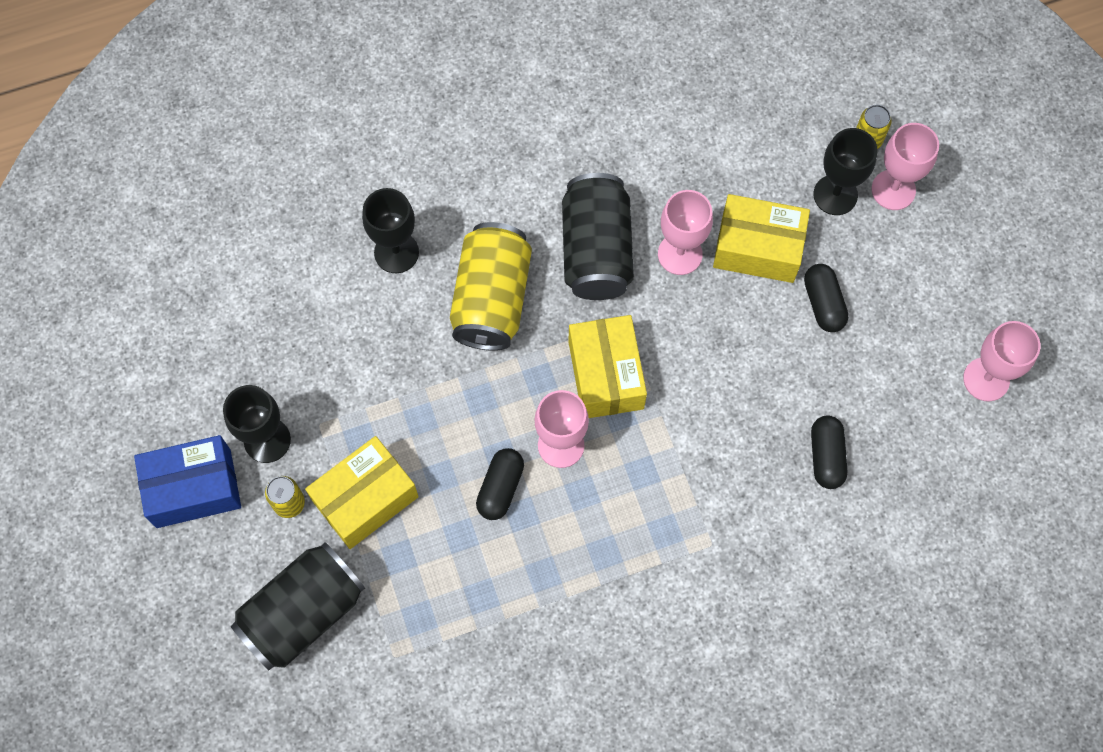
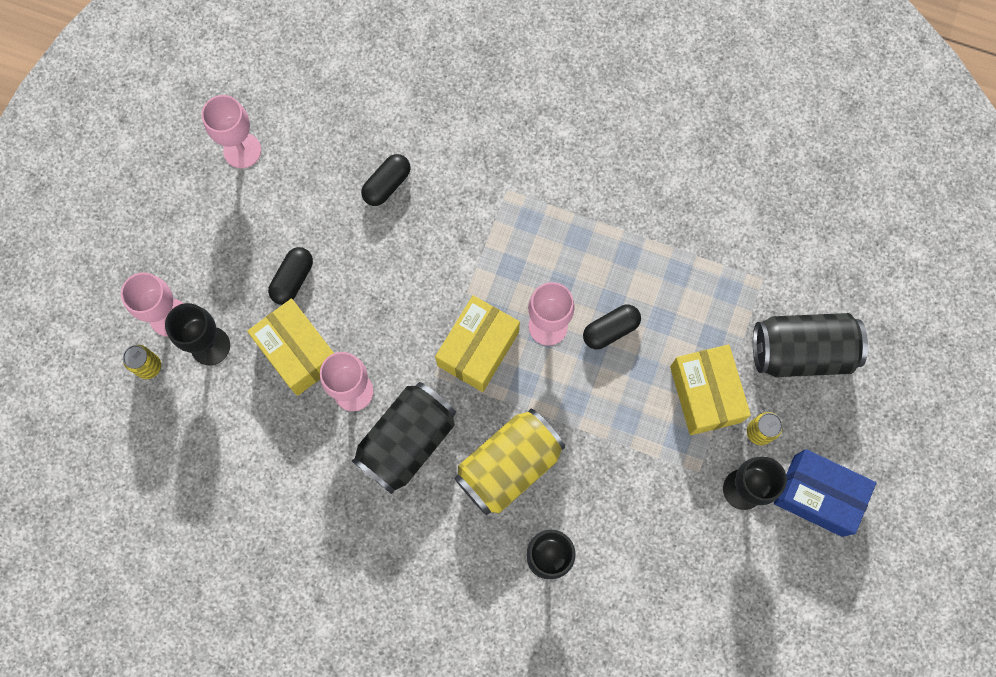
camera: 140 degrees left, 5 degrees up
(365, 499) = (705, 394): yellow box -> yellow box turned 75 degrees clockwise

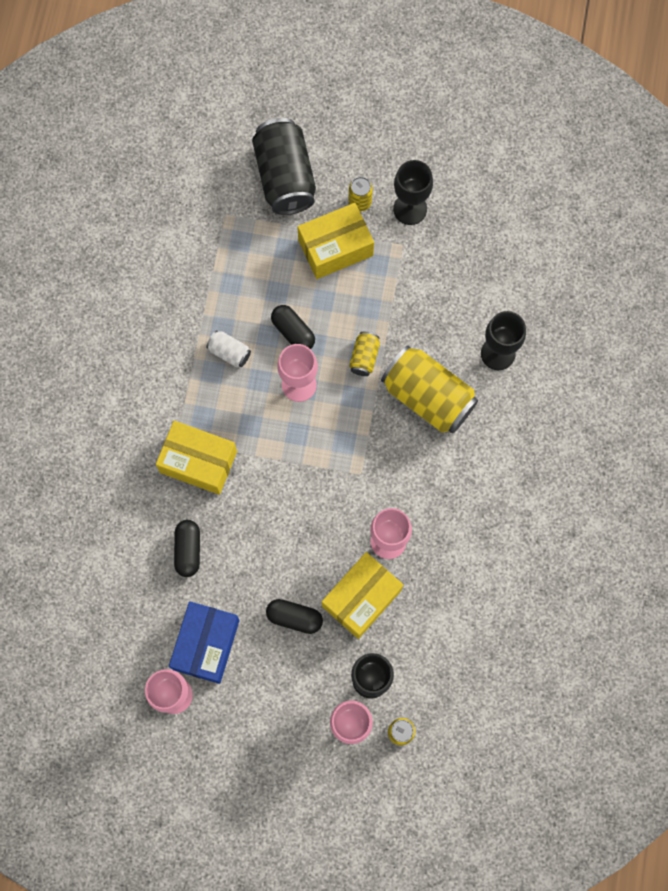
camera: 100 degrees left, 0 degrees up
(387, 185) = (188, 550): black capsule -> black capsule turned 60 degrees clockwise
(407, 441) = (423, 486): black can -> none
(478, 348) = (330, 440): yellow box -> yellow box (198, 462)
(568, 403) = (364, 357): none -> yellow can
(597, 258) = (229, 352): none -> white can
(818, 495) = (403, 152): blue box -> blue box (206, 644)

